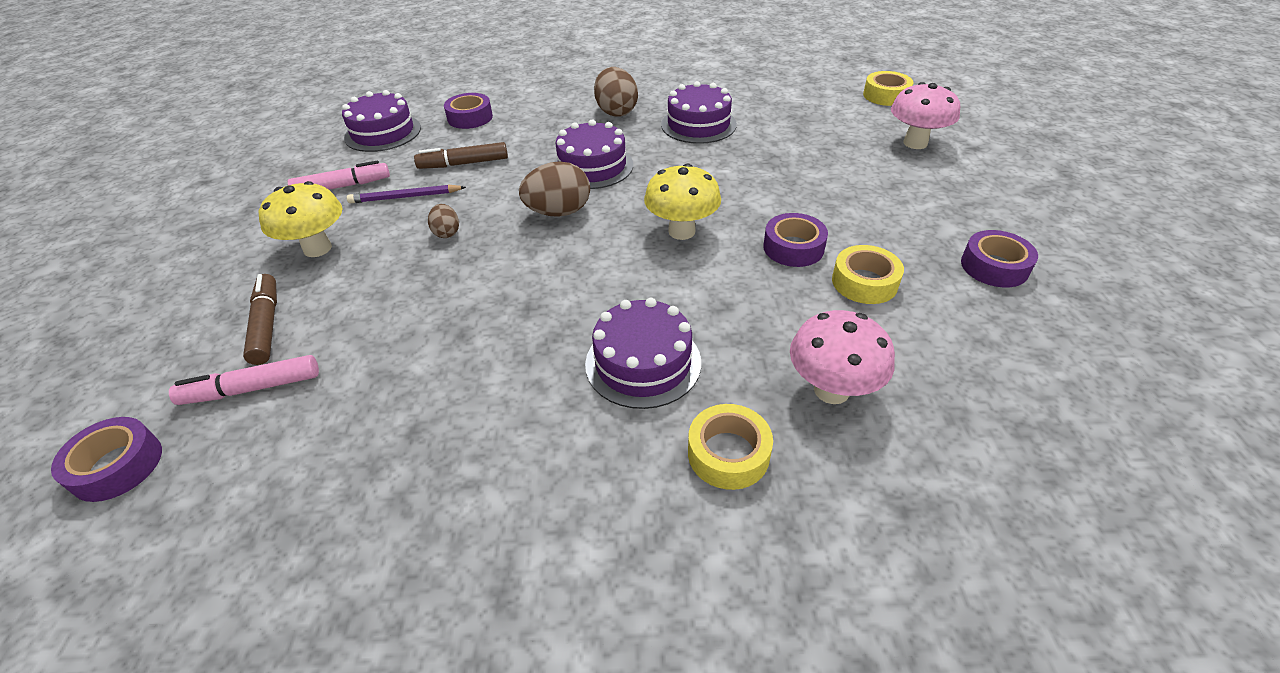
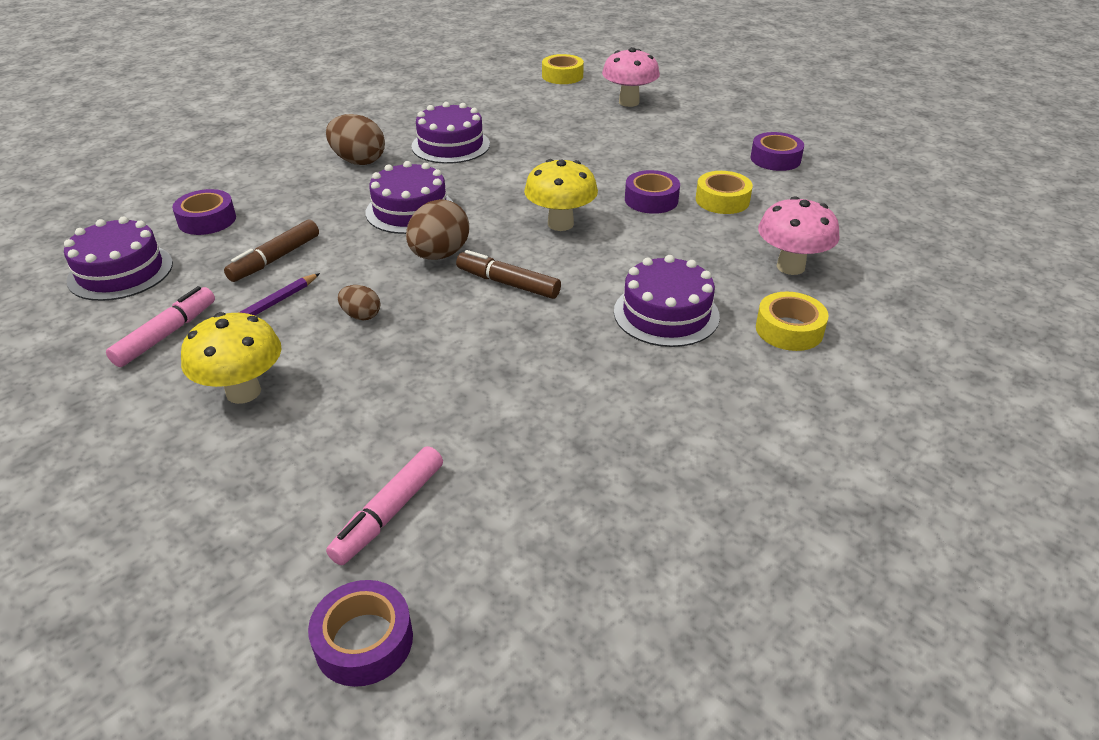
camera: 45 degrees left, 5 degrees down
(267, 325) = (309, 469): brown marker -> brown marker (508, 283)

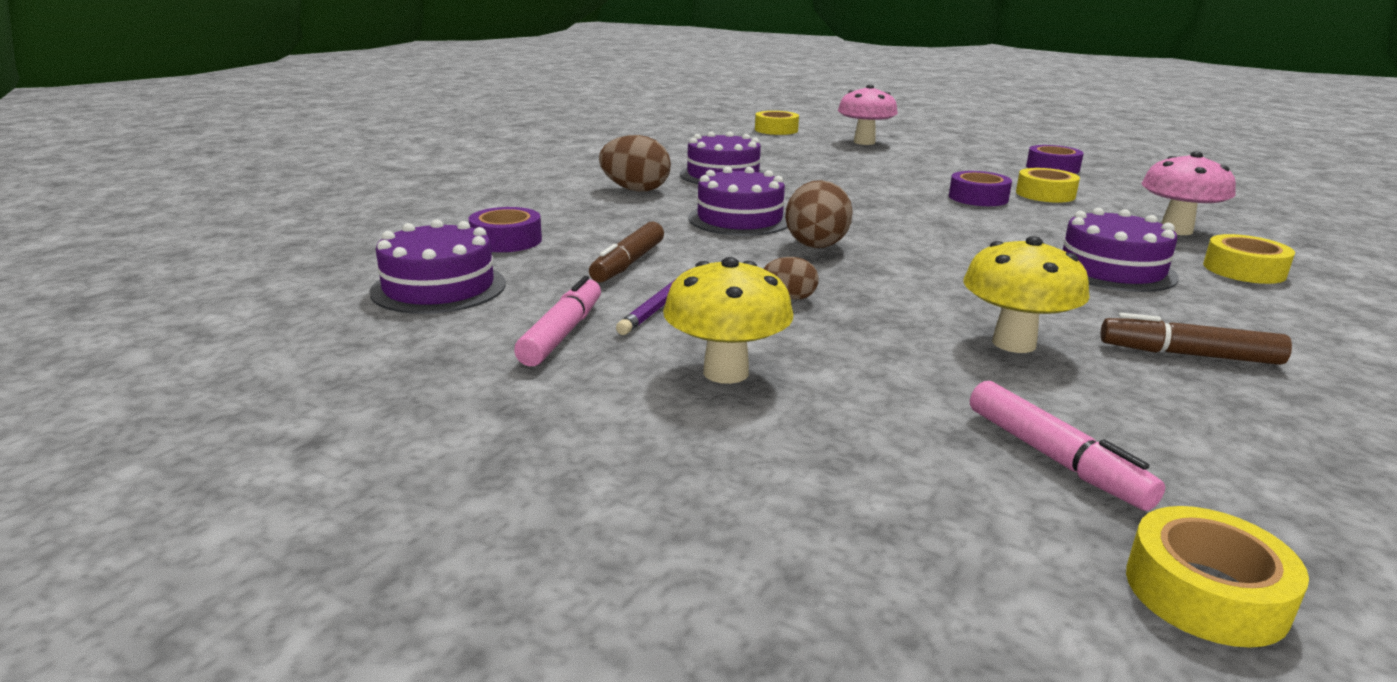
camera: 15 degrees left, 15 degrees down
(364, 641) = (1205, 592): purple tape -> yellow tape
(389, 513) = (1054, 458): pink marker -> pink marker turned 45 degrees counterclockwise
(508, 283) = (919, 261): brown marker -> brown marker (1189, 354)
(560, 224) = (912, 218): yellow mushroom -> yellow mushroom (1014, 343)

